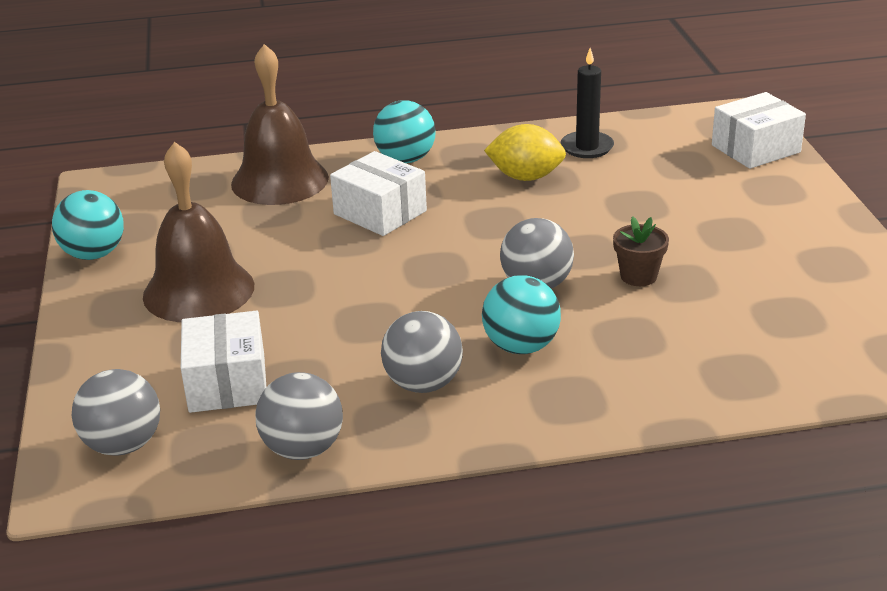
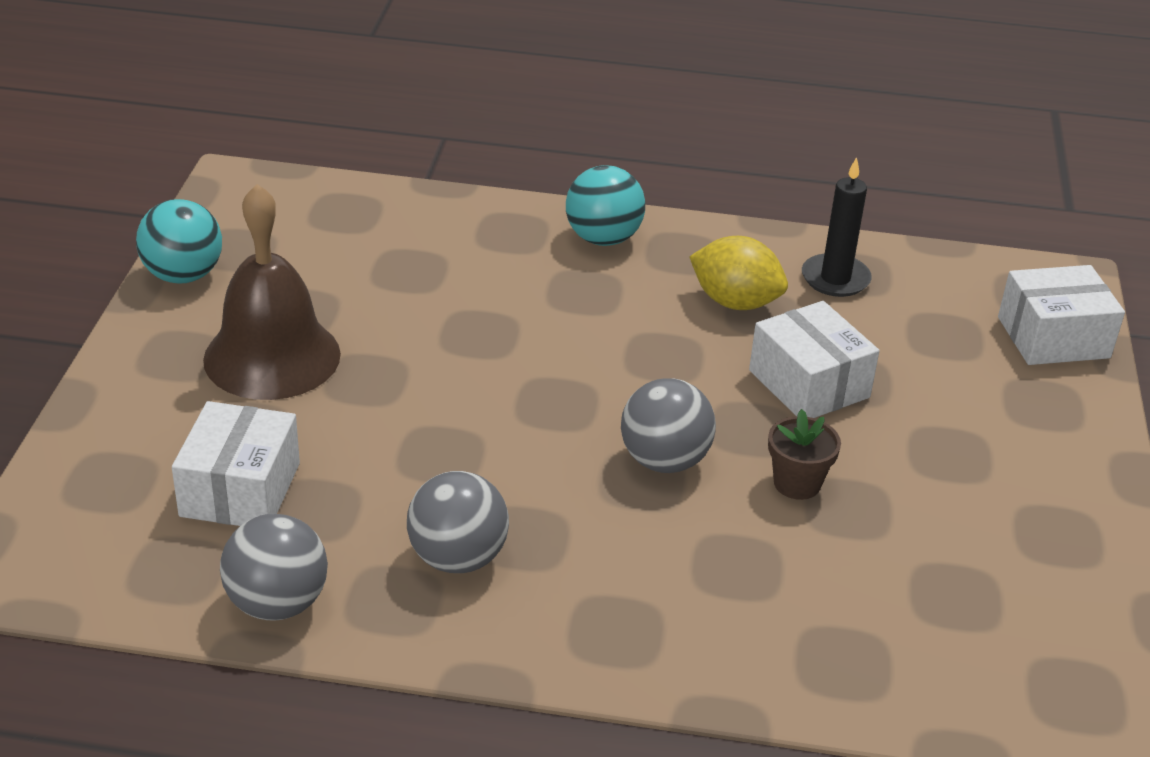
camera: 15 degrees right, 5 degrees up
(123, 445) = (88, 537): grey ball -> none
(280, 180) = (440, 230): brown bell -> none
(380, 212) = (533, 306): white box -> white box (809, 384)
(521, 346) = (599, 541): turquoise ball -> none

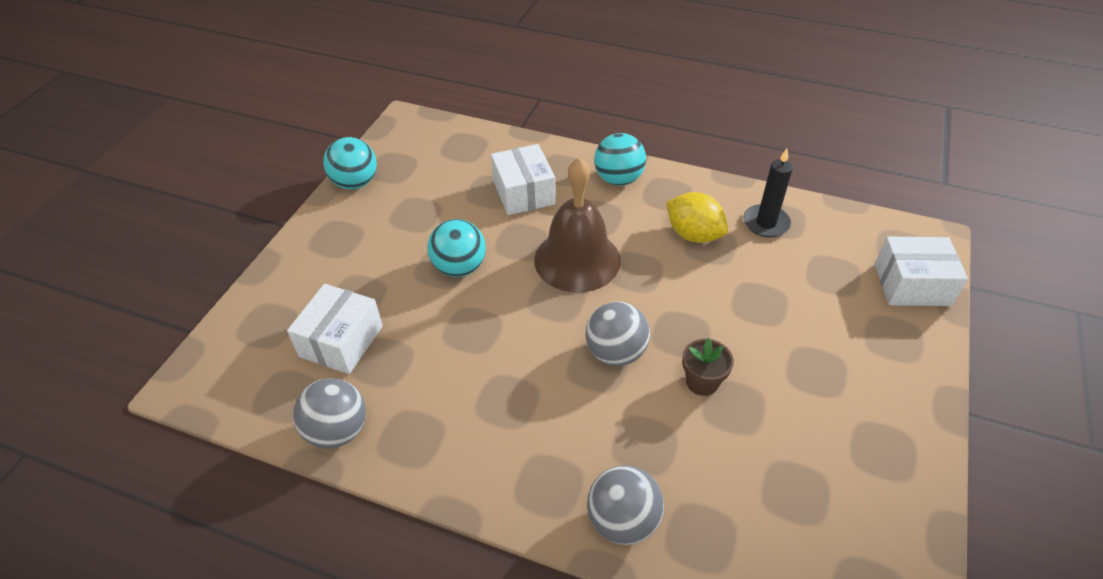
camera: 15 degrees right, 10 degrees up
(272, 356) = (389, 245): brown bell -> brown bell (577, 260)
(394, 376) = (459, 267): none -> turquoise ball
(457, 558) = (460, 412): grey ball -> grey ball (623, 520)
(809, 384) = (729, 303): white box -> white box (524, 192)

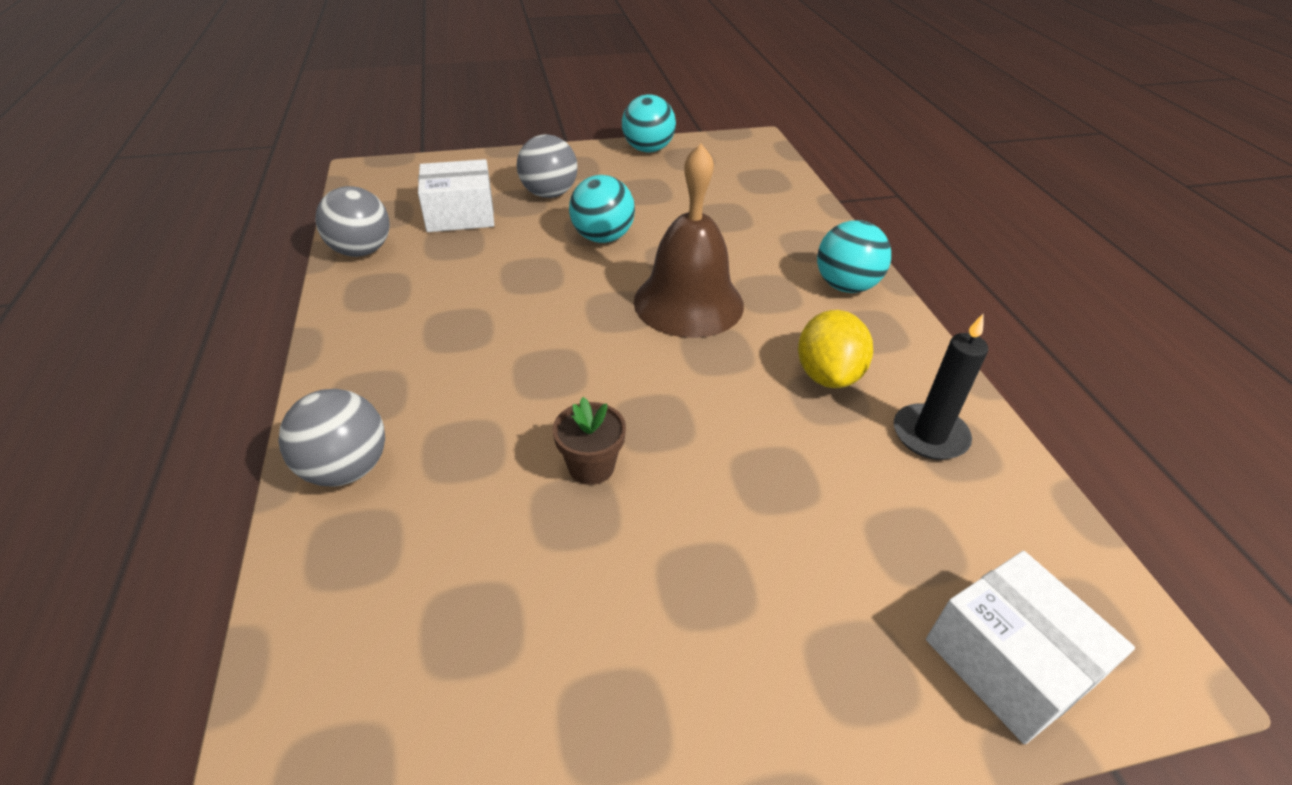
camera: 55 degrees right, 5 degrees down
(524, 192) = (745, 235): white box -> none
(615, 352) = (579, 378): grey ball -> grey ball (549, 194)

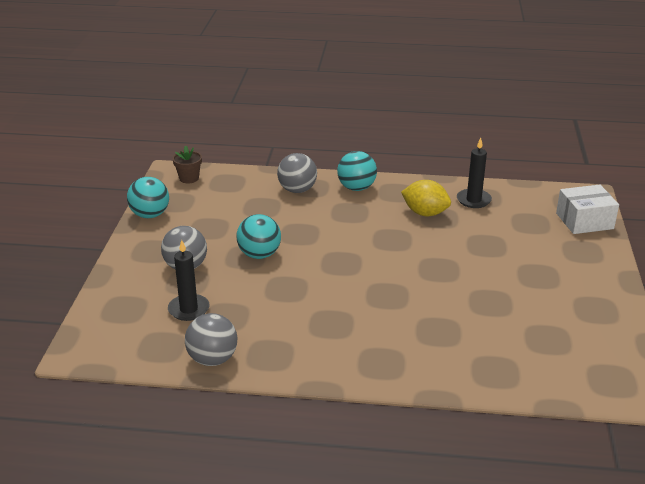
camera: 70 degrees left, 10 degrees down
(346, 469) = (440, 372): grey ball -> grey ball (297, 190)
(460, 214) = (189, 309): white box -> black candle
(591, 466) = (464, 293): brown flower pot -> brown flower pot (189, 178)
(688, 302) = (346, 238): brown bell -> none

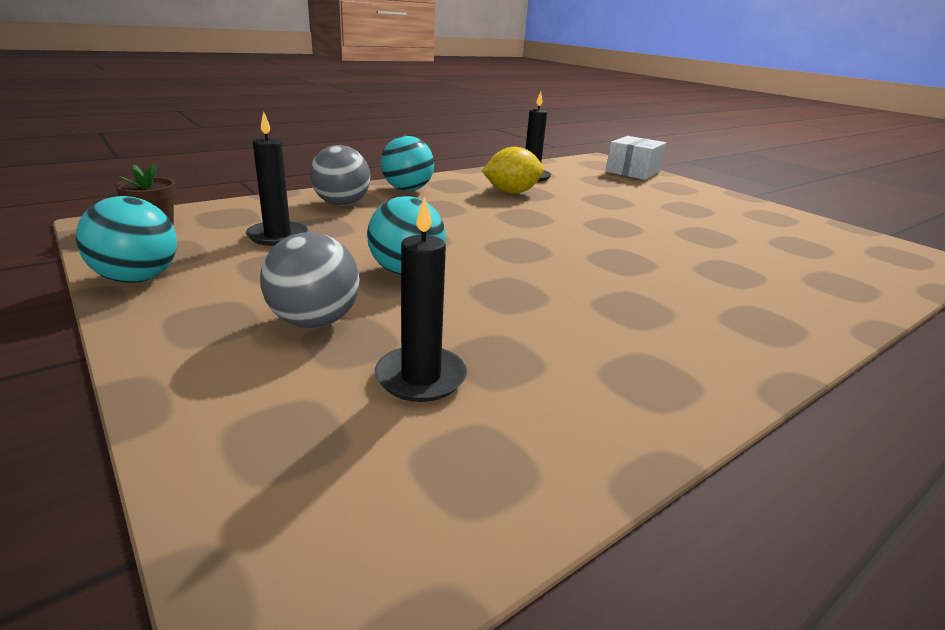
camera: 45 degrees left, 5 degrees down
(212, 359) = (597, 434): grey ball -> none
(232, 206) = (277, 236): none -> black candle

